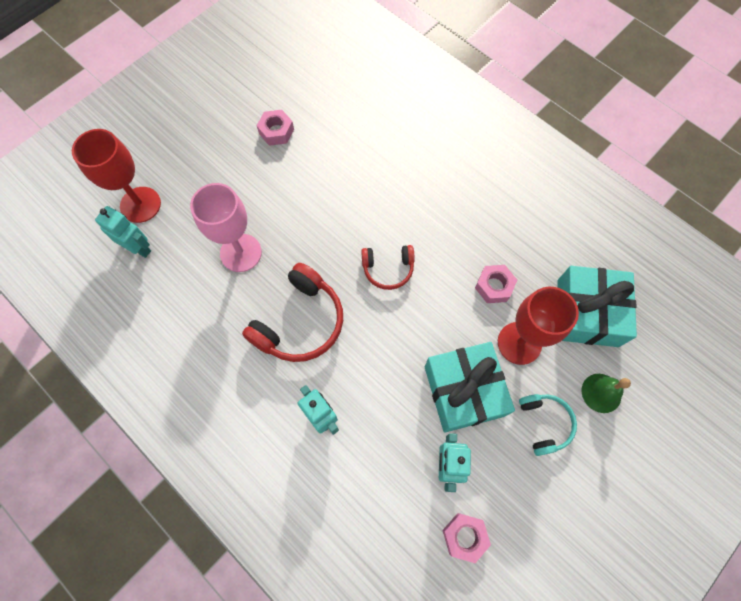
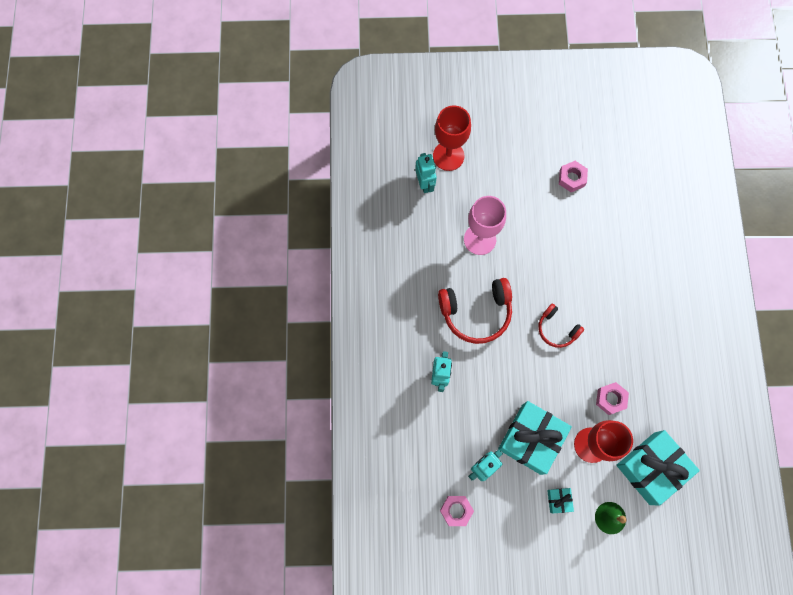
camera: 45 degrees right, 5 degrees up
(544, 423) = (559, 500): turquoise headphones -> turquoise gift

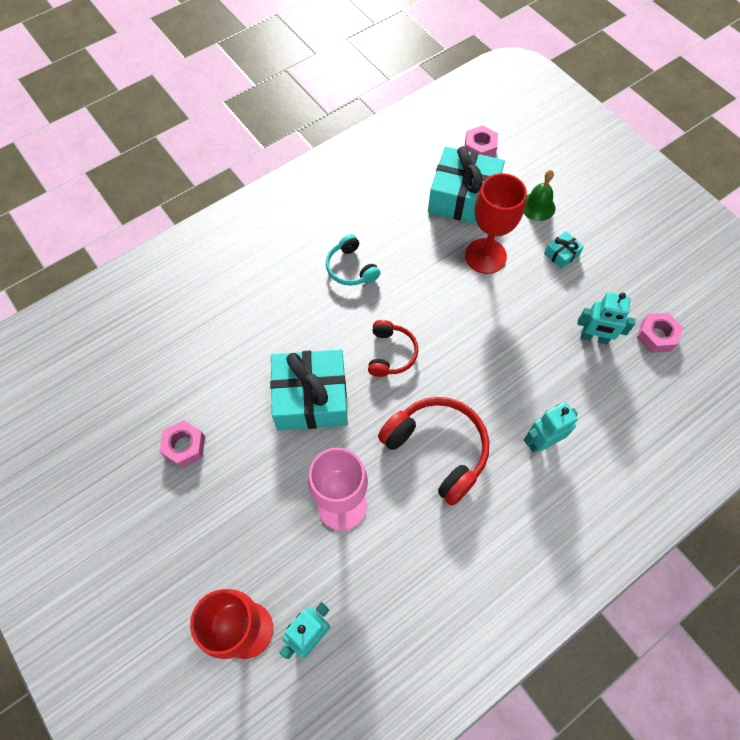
camera: 125 degrees left, 10 degrees down
(531, 439) = (526, 310): turquoise gift -> turquoise gift (311, 398)
(610, 399) = (426, 264): pink nut -> pink nut (480, 148)
(638, 347) = (351, 268): none -> turquoise headphones

